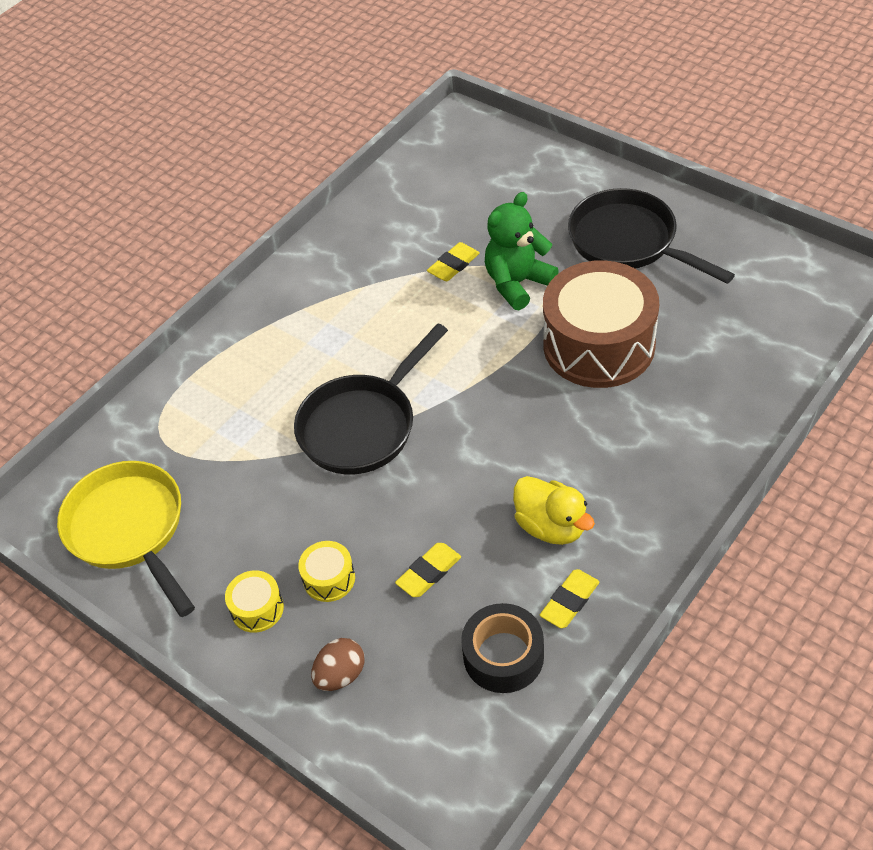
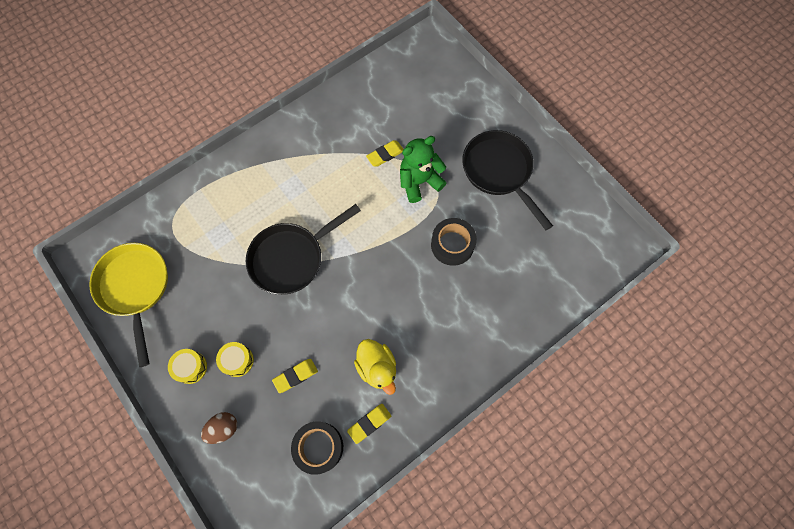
camera: 10 degrees right, 20 degrees up
(599, 345) = (452, 245): brown drum -> black tape

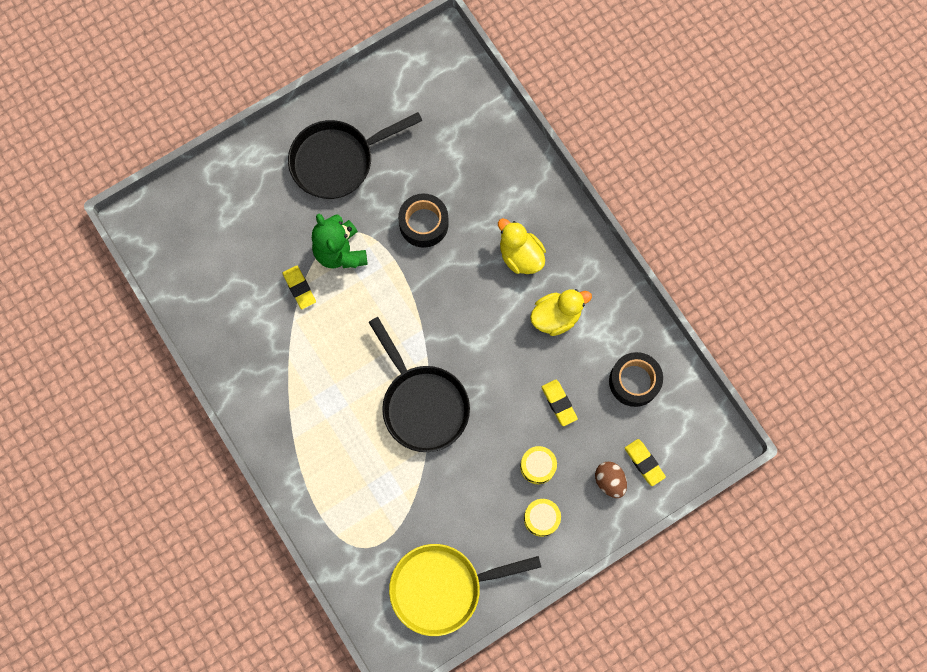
camera: 85 degrees left, 5 degrees up
(369, 423) = (613, 329): yellow eraser -> yellow eraser (644, 463)
(432, 330) = (520, 255): none -> yellow duck

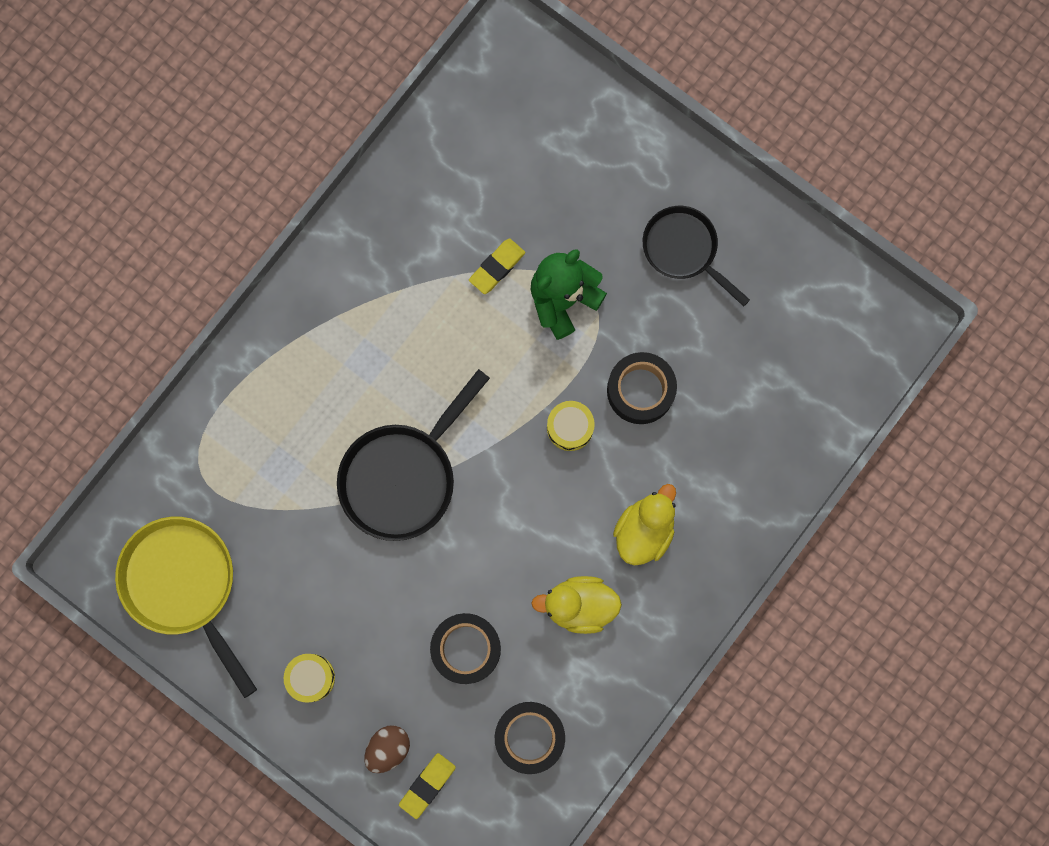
camera: 70 degrees right, 5 degrees up
(337, 161) = (683, 249): black pan -> black pan, size x0.66
(537, 466) = (375, 650): yellow drum -> yellow drum (570, 427)
(556, 316) = (579, 605): yellow duck -> yellow duck turned 135 degrees clockwise
(559, 403) = (466, 649): yellow eraser -> black tape

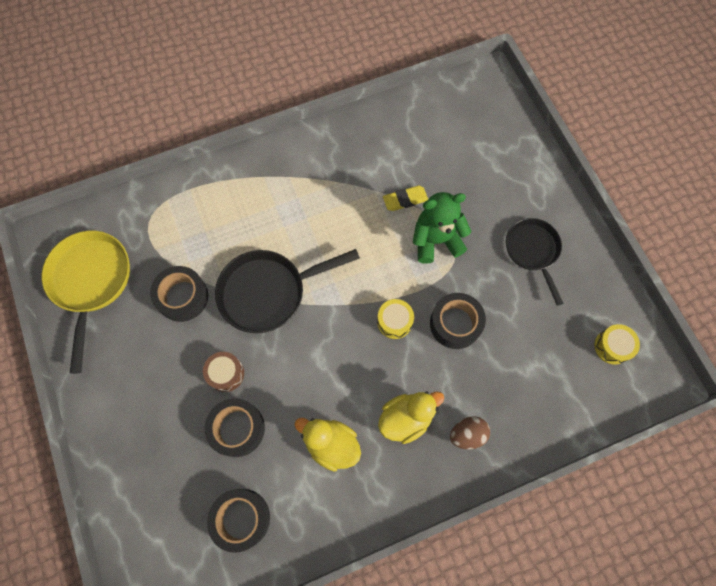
camera: 30 degrees right, 10 degrees down
(305, 539) = (183, 297): none -> black tape
(311, 677) = (126, 387): yellow drum -> yellow drum (612, 346)
(388, 748) = (142, 467): brown egg -> brown egg (467, 434)
(414, 597) = (226, 373): none -> brown drum
(427, 785) = (150, 510): yellow eraser -> none

